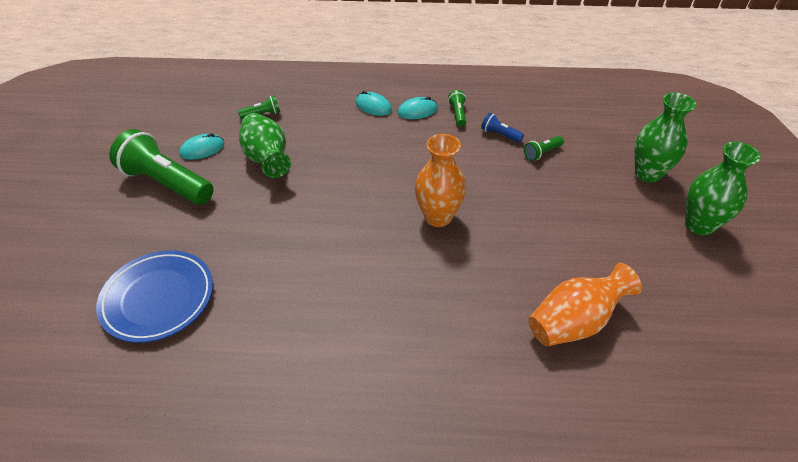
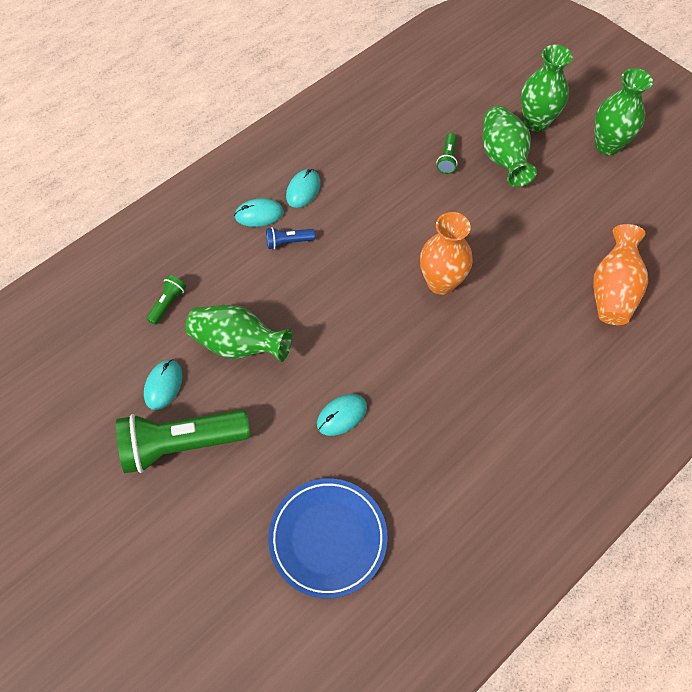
camera: 45 degrees left, 15 degrees up
(267, 240) = (341, 415): none -> turquoise mouse
(458, 114) = (340, 167): green flashlight -> none
(500, 134) = (397, 164): blue flashlight -> blue flashlight (288, 242)
(588, 178) = (503, 158): none -> green vase

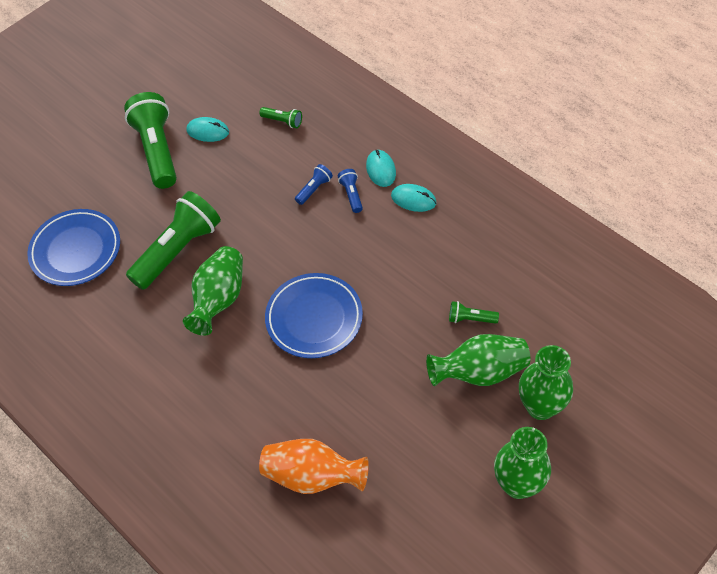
camera: 90 degrees right, 5 degrees down
(238, 345) = (244, 173): green vase -> green vase (219, 299)
(274, 276) = (314, 189): none -> blue flashlight
(341, 415) = (178, 250): turquoise mouse -> green flashlight
(441, 282) = (314, 318): orange vase -> blue plate

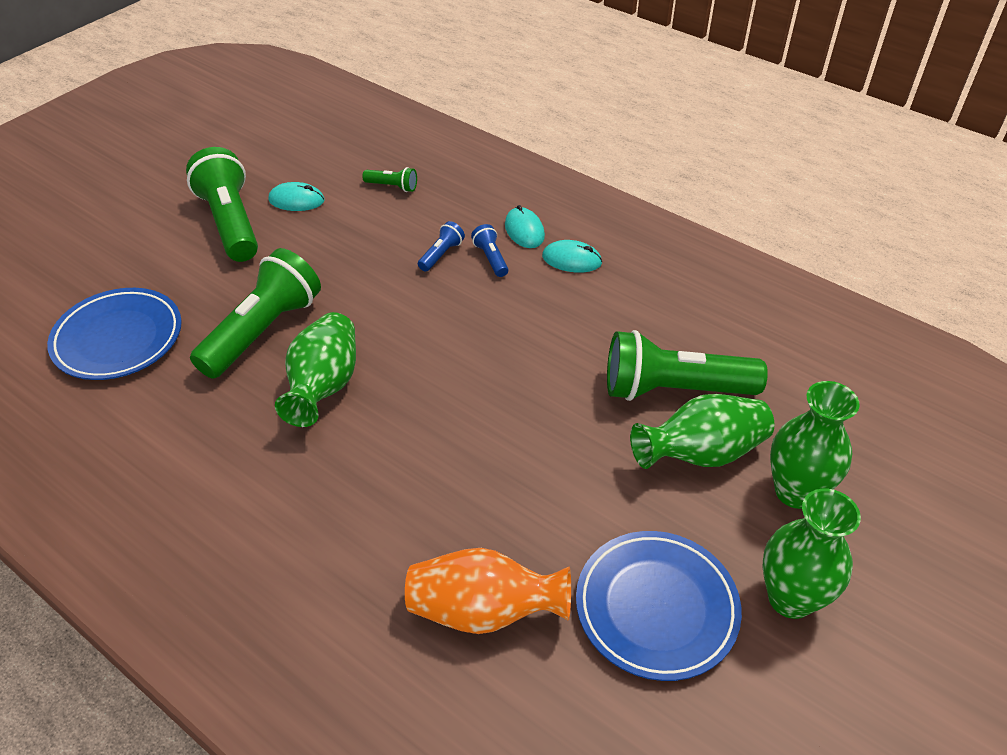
camera: 10 degrees left, 10 degrees down
(314, 318) = (460, 401): blue plate -> blue plate (656, 607)
(470, 319) = (674, 389): green flashlight -> green flashlight, size x2.28

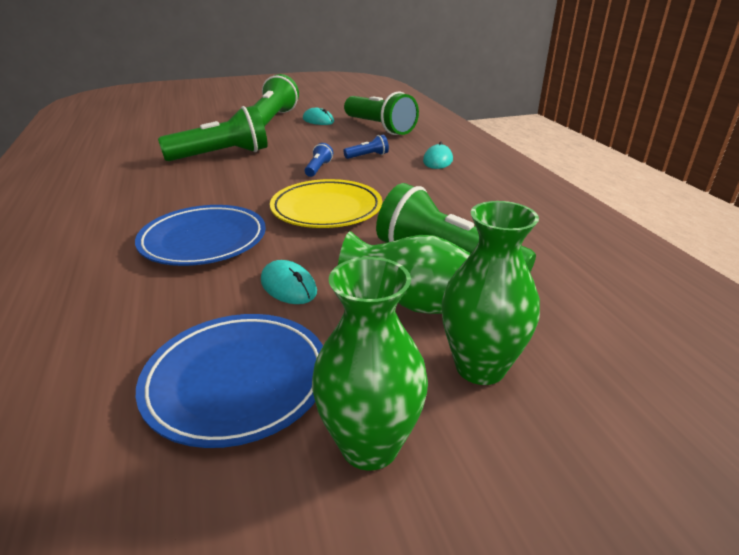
camera: 35 degrees right, 15 degrees down
(118, 338) = (154, 139): blue plate -> blue plate (203, 241)
(324, 386) = (215, 182): green vase -> none
(392, 186) = (379, 127): green flashlight -> green flashlight, size x2.28
(484, 611) = (120, 316): orange vase -> none
(491, 258) = (397, 165): blue flashlight -> blue flashlight (318, 168)
(499, 370) = (326, 209): none -> yellow plate
(571, 260) = (453, 179): turquoise mouse -> turquoise mouse (288, 286)

